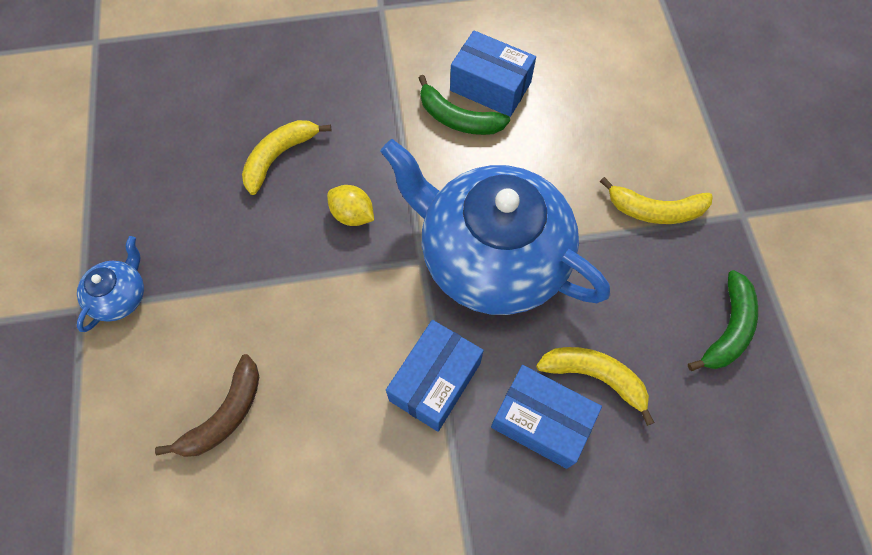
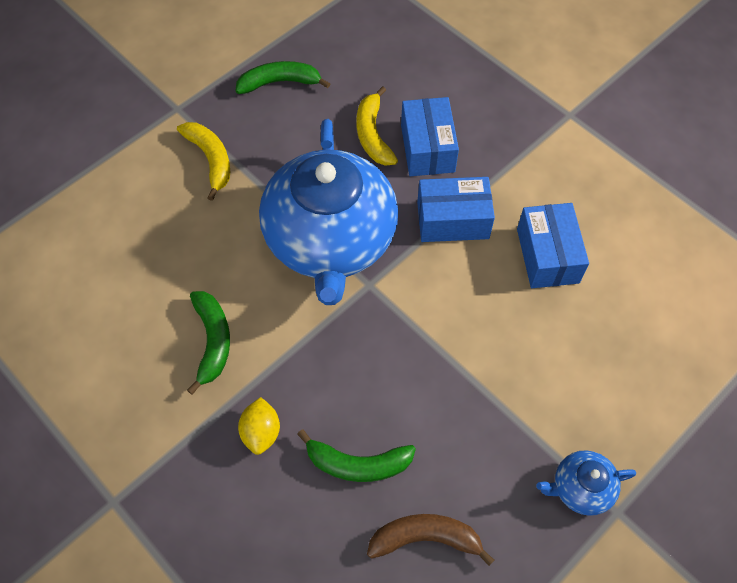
camera: 125 degrees left, 5 degrees down
(225, 414) = (589, 333): brown banana -> brown banana (425, 538)
(279, 157) = (357, 464): yellow banana -> green banana
(352, 215) = (368, 361): yellow lemon -> yellow lemon (261, 432)
(490, 86) = (158, 336): blue box -> blue box (547, 255)

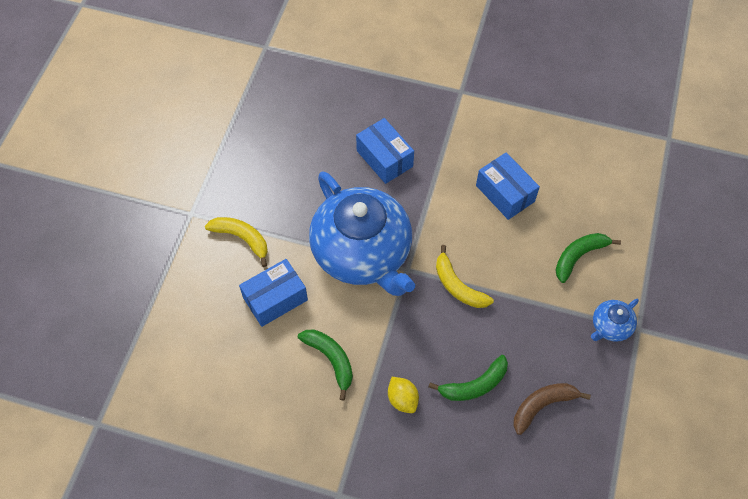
camera: 30 degrees left, 0 degrees up
(279, 82) = (252, 160): green banana -> green banana (578, 256)
(373, 135) = (342, 167): yellow banana -> yellow banana (458, 286)
(452, 220) = (432, 199): blue box -> blue box (275, 299)

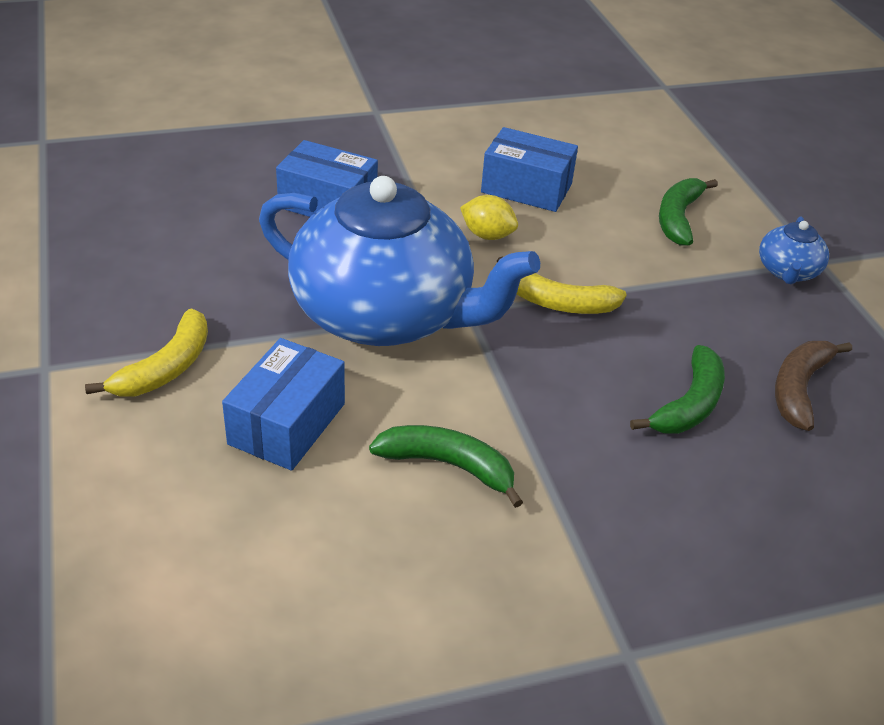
camera: 35 degrees left, 20 degrees down
(242, 238) = (166, 367): yellow banana -> yellow banana turned 120 degrees clockwise
(402, 399) = (606, 468): yellow lemon -> yellow lemon (487, 235)

